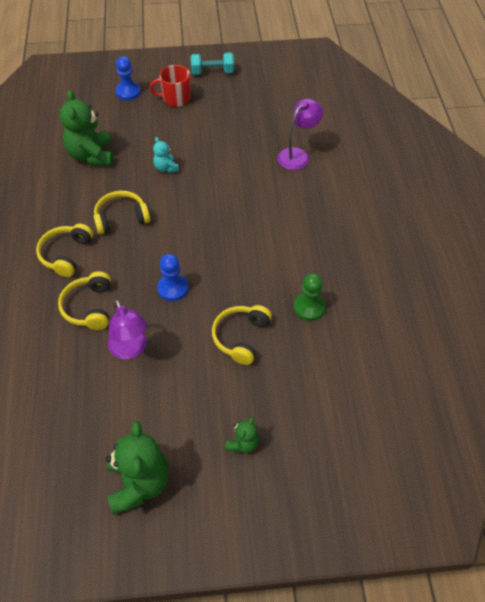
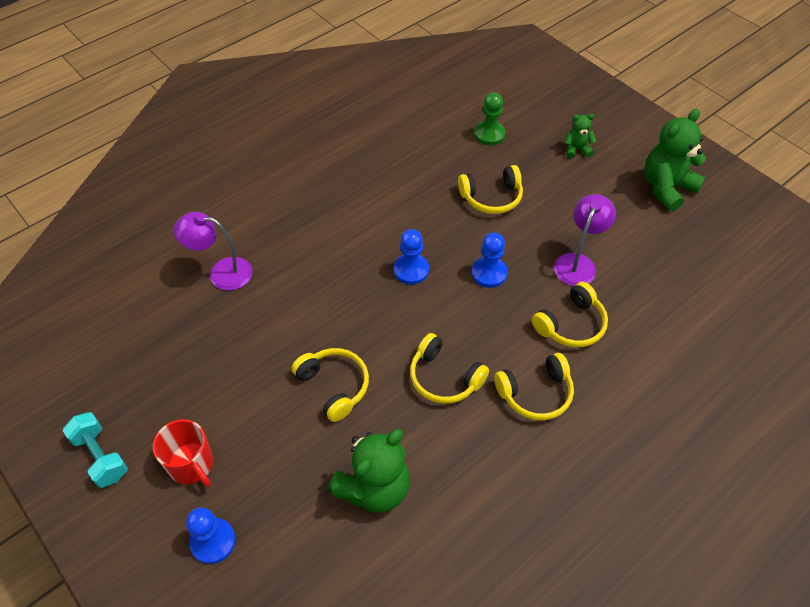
camera: 125 degrees left, 0 degrees up
(166, 168) = (334, 386): turquoise teddy bear -> yellow headphones
(215, 247) = (411, 270): none -> blue pawn
(309, 307) = (420, 170): green pawn -> green pawn (489, 134)

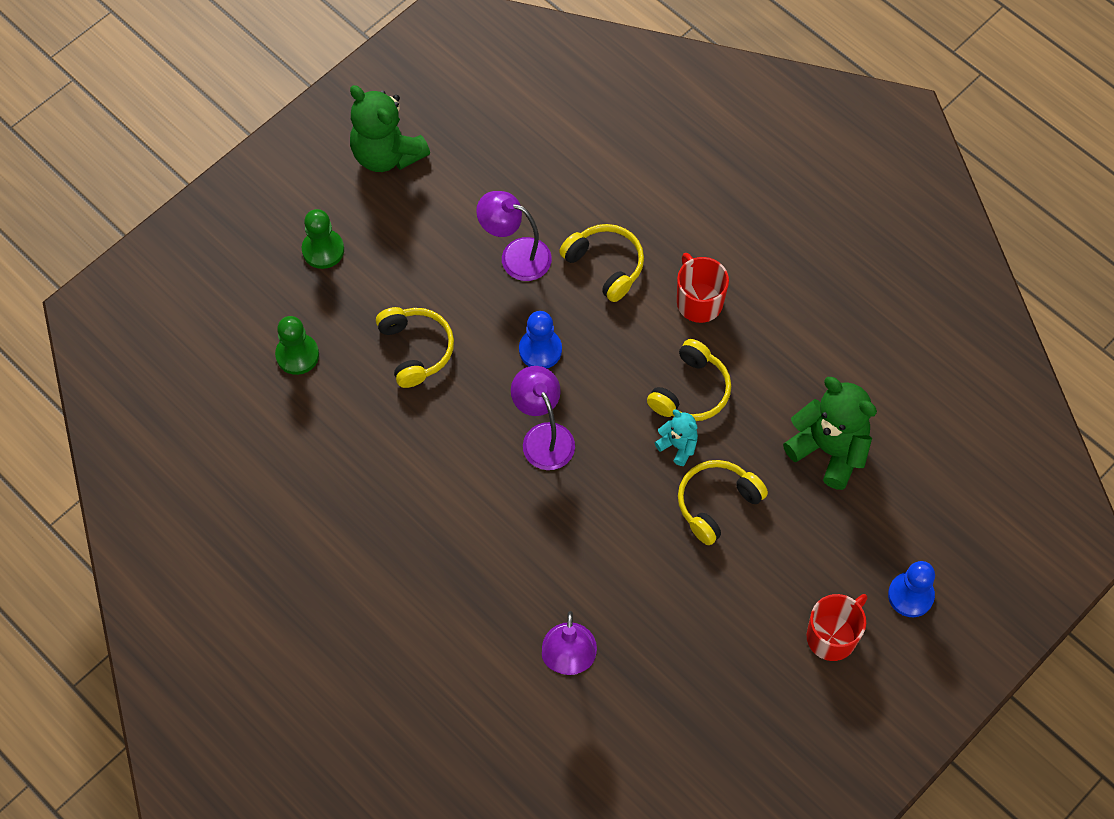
camera: 95 degrees left, 10 degrees up
(101, 456) = (838, 736): turquoise dumbbell -> none
(392, 362) = (678, 446): none -> turquoise teddy bear
(411, 270) = (543, 436): blue pawn -> purple lamp
(535, 393) = (699, 301): yellow headphones -> red mug
(577, 149) = (323, 250): green teddy bear -> green pawn

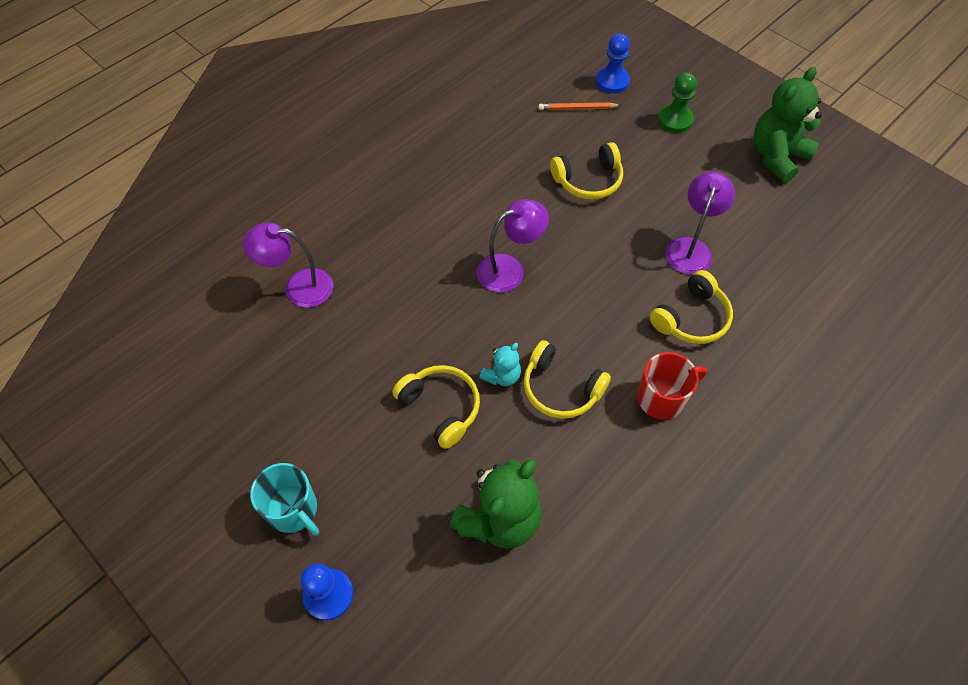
camera: 90 degrees right, 5 degrees down
(297, 355) = (577, 108): green pawn -> orange pencil
(540, 350) = (595, 267): blue pawn -> blue pawn (612, 81)
(832, 636) = (293, 510): red mug -> turquoise mug

